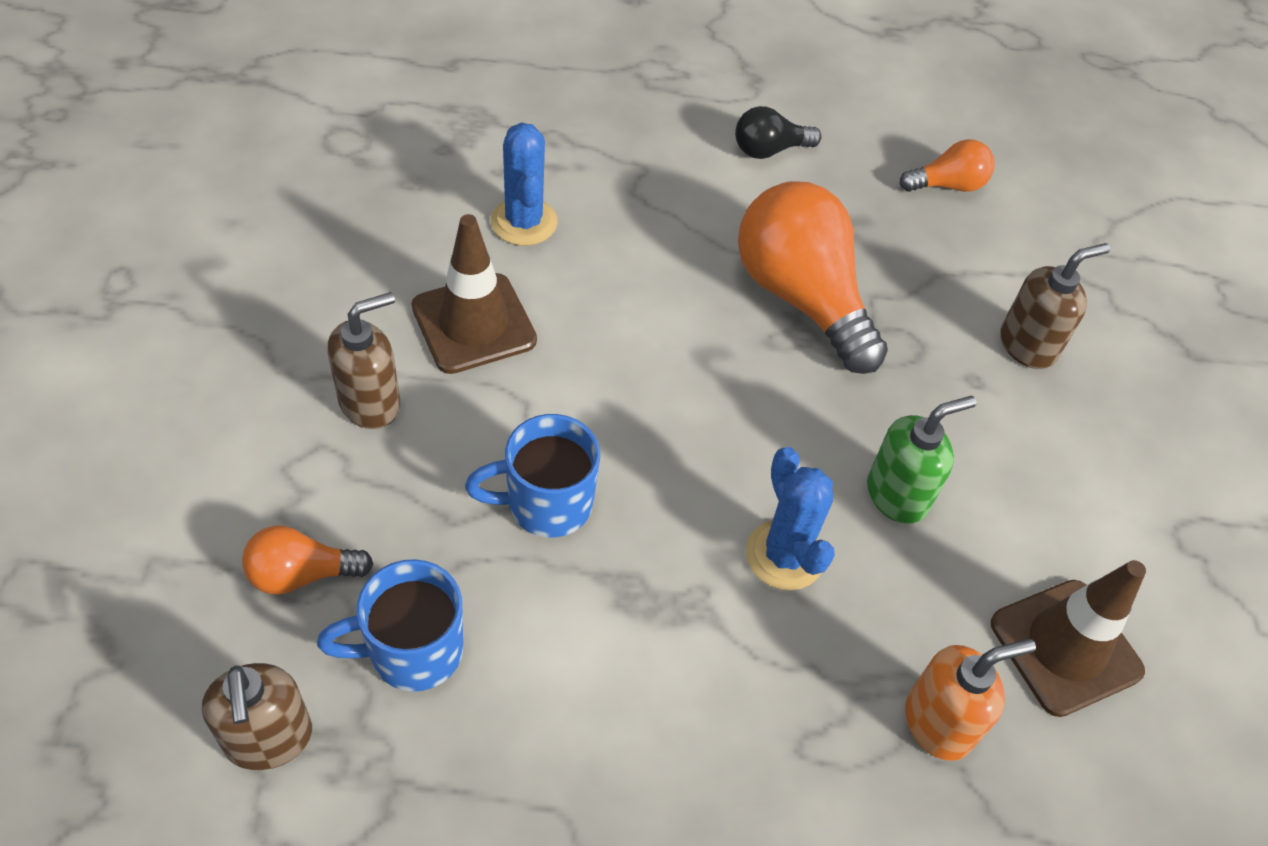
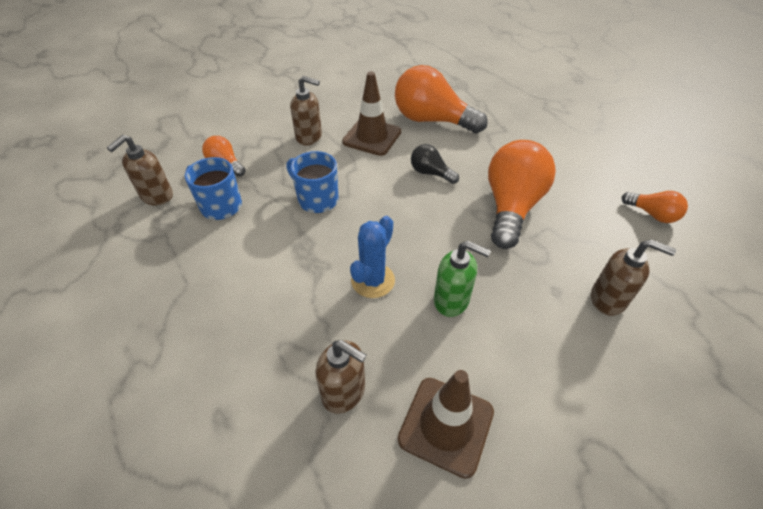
camera: 55 degrees right, 5 degrees down
(524, 222) = (432, 120): blue cactus -> orange light bulb
(769, 150) = (571, 153): black light bulb -> black light bulb (431, 173)
(938, 723) = (344, 392): orange soap dispenser -> brown soap dispenser

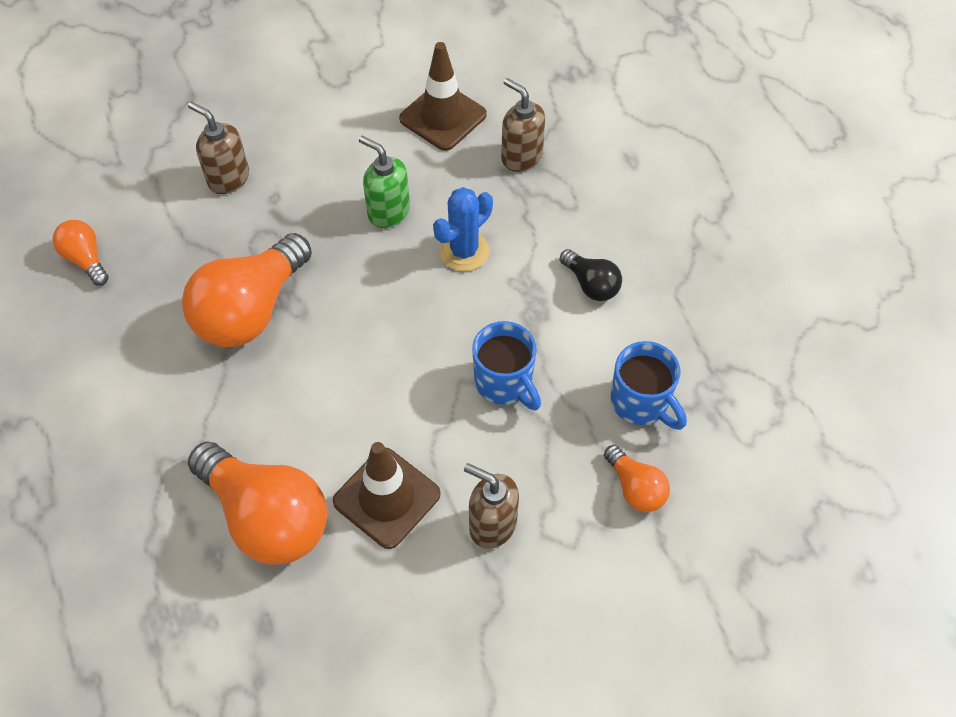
camera: 165 degrees left, 10 degrees up
(156, 196) = (735, 443): brown soap dispenser -> none
(431, 173) = (327, 394): black light bulb -> black light bulb (591, 284)

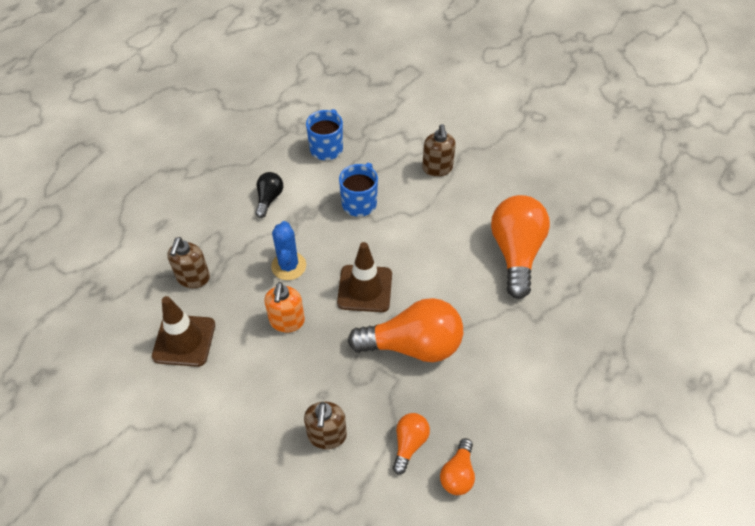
camera: 125 degrees left, 5 degrees down
(386, 498) = (461, 213): brown traffic cone -> brown traffic cone (365, 288)
(388, 211) = (287, 321): green soap dispenser -> orange soap dispenser
(464, 251) = (288, 266): blue cactus -> blue cactus turned 75 degrees clockwise
(635, 488) = (374, 131): orange light bulb -> orange light bulb (409, 444)

